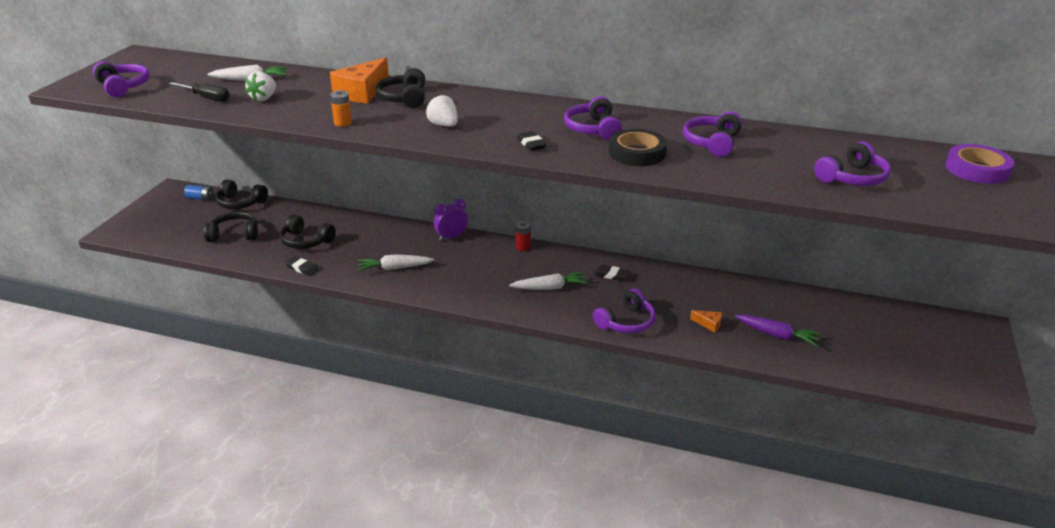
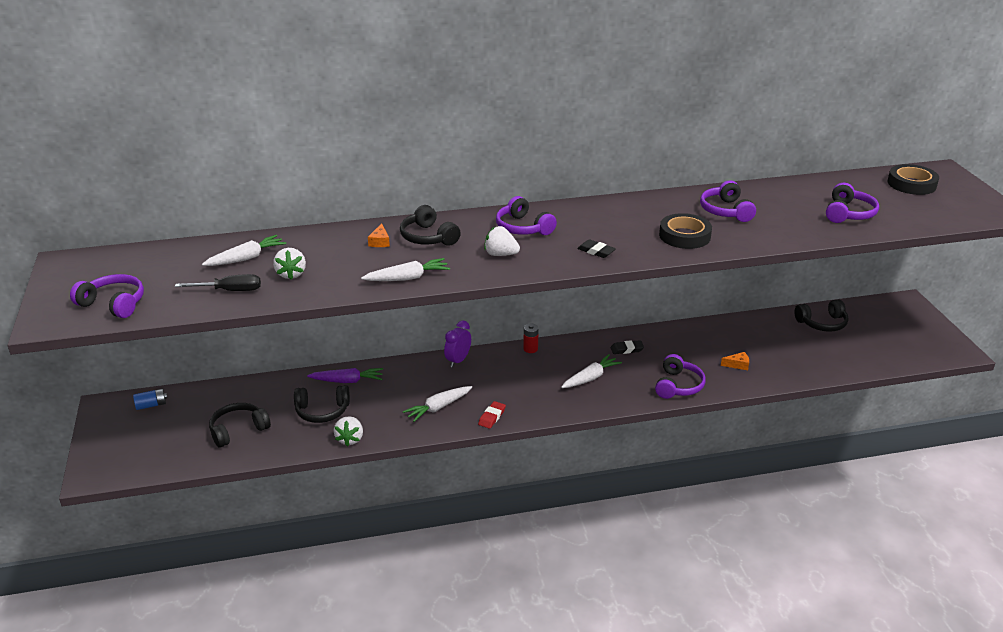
camera: 30 degrees left, 0 degrees up
(240, 203) = (204, 395): black headphones -> black headphones (822, 323)
(302, 268) = (350, 439): black eraser -> white strawberry
(343, 123) = (407, 278): orange battery -> white carrot
(362, 92) = (380, 242): orange cheese -> orange cheese, size x0.45
(428, 290) = (492, 417): none -> red eraser
(593, 129) = (625, 223): purple headphones -> purple headphones (523, 228)
(777, 335) = (791, 356): purple carrot -> purple carrot (347, 381)
(977, 169) = (911, 184): purple tape -> black tape

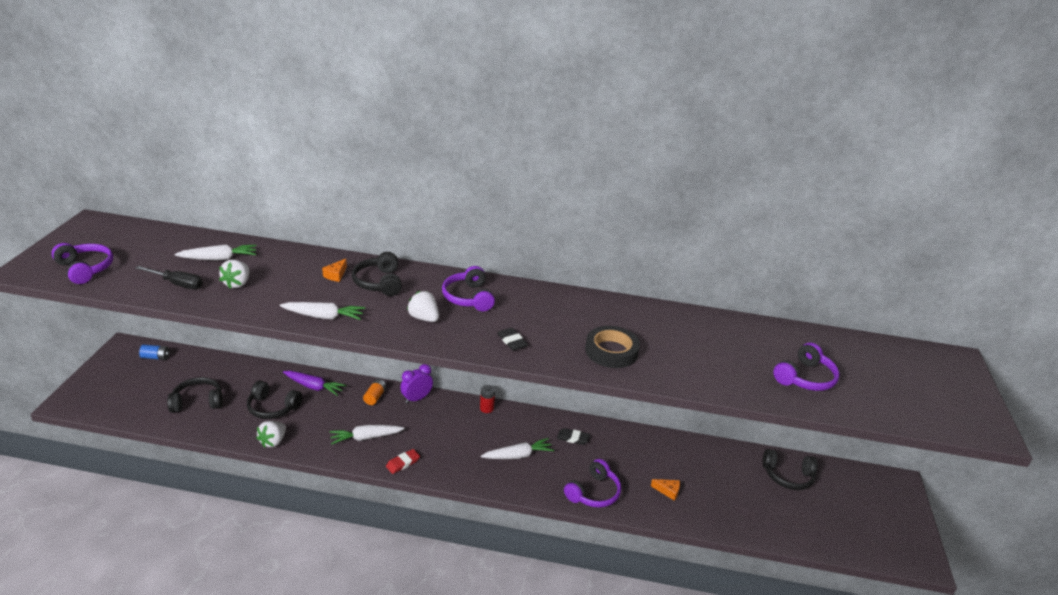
camera: 20 degrees right, 0 degrees up
(416, 371) = (375, 397): none -> orange battery
(725, 211) = (676, 337): purple headphones -> none
(911, 184) = (906, 365): black tape -> none

